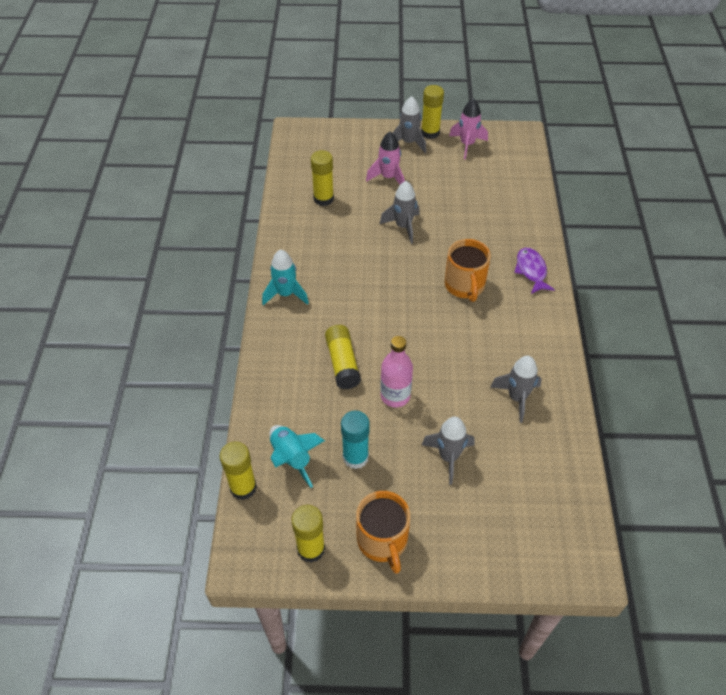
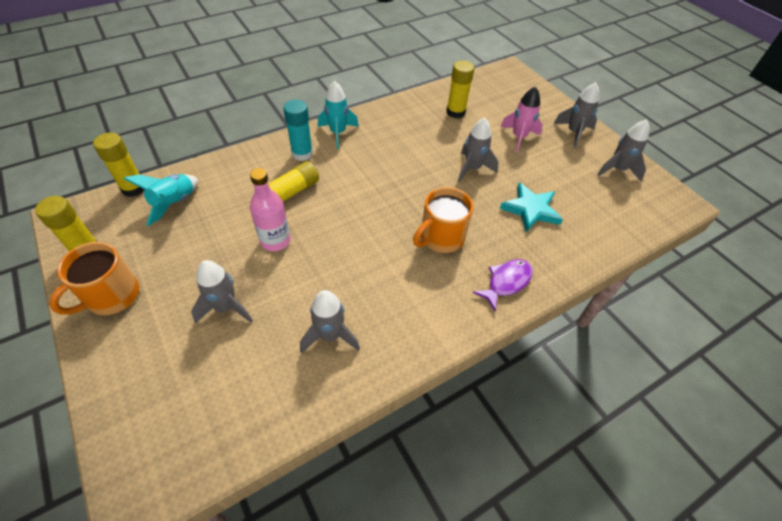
camera: 55 degrees right, 0 degrees up
(355, 457) = (194, 241): turquoise glue stick -> turquoise glue stick (302, 154)
(430, 133) = (602, 141): yellow glue stick -> none
(467, 145) = (617, 170): pink rocket -> grey rocket
(472, 217) = (531, 209): none -> turquoise star

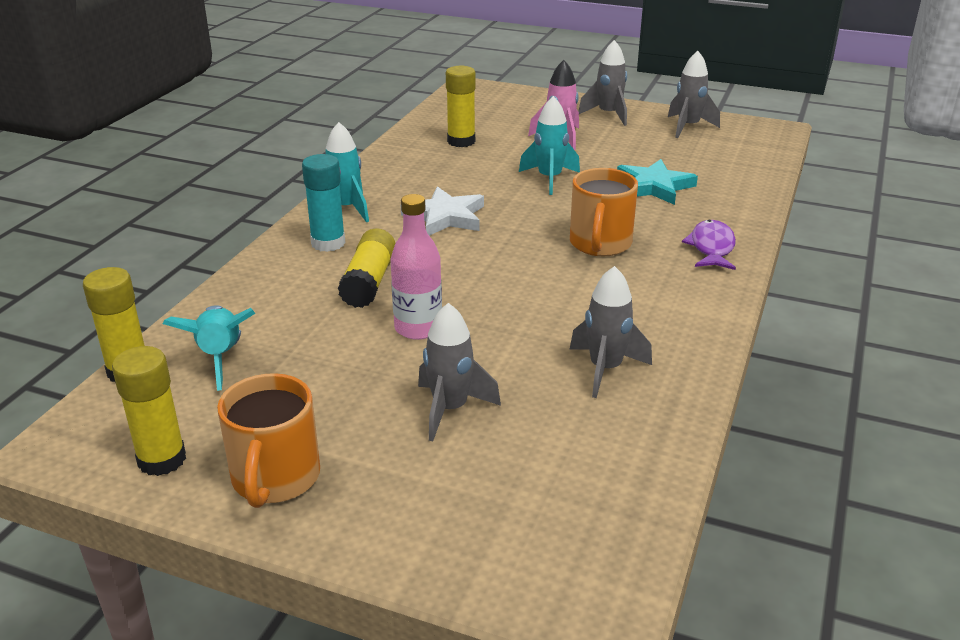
camera: 35 degrees left, 20 degrees down
(380, 167) = (445, 217): none -> white star
(472, 169) = (549, 179): grey rocket -> turquoise rocket

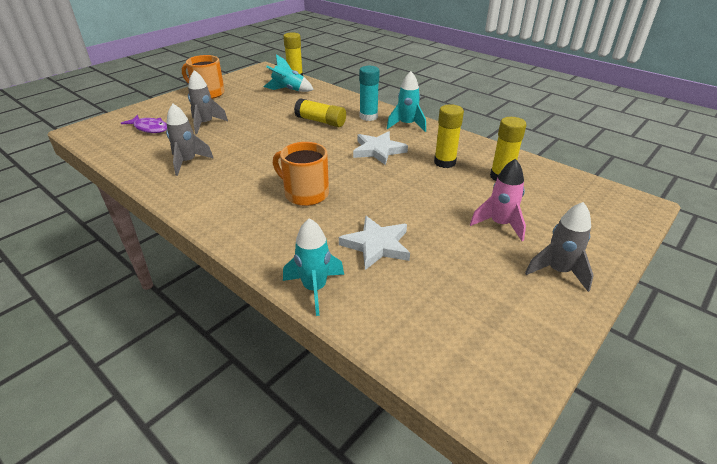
camera: 110 degrees right, 5 degrees up
(162, 460) = (238, 80): yellow glue stick -> yellow glue stick (444, 162)
(418, 328) = (269, 126): pink bottle -> none
(549, 179) = (415, 199): turquoise rocket -> turquoise rocket (315, 289)
(654, 186) = (376, 245): turquoise star -> white star
(688, 127) = (513, 322): grey rocket -> none
(711, 248) = (262, 238): purple fish -> purple fish (149, 128)

